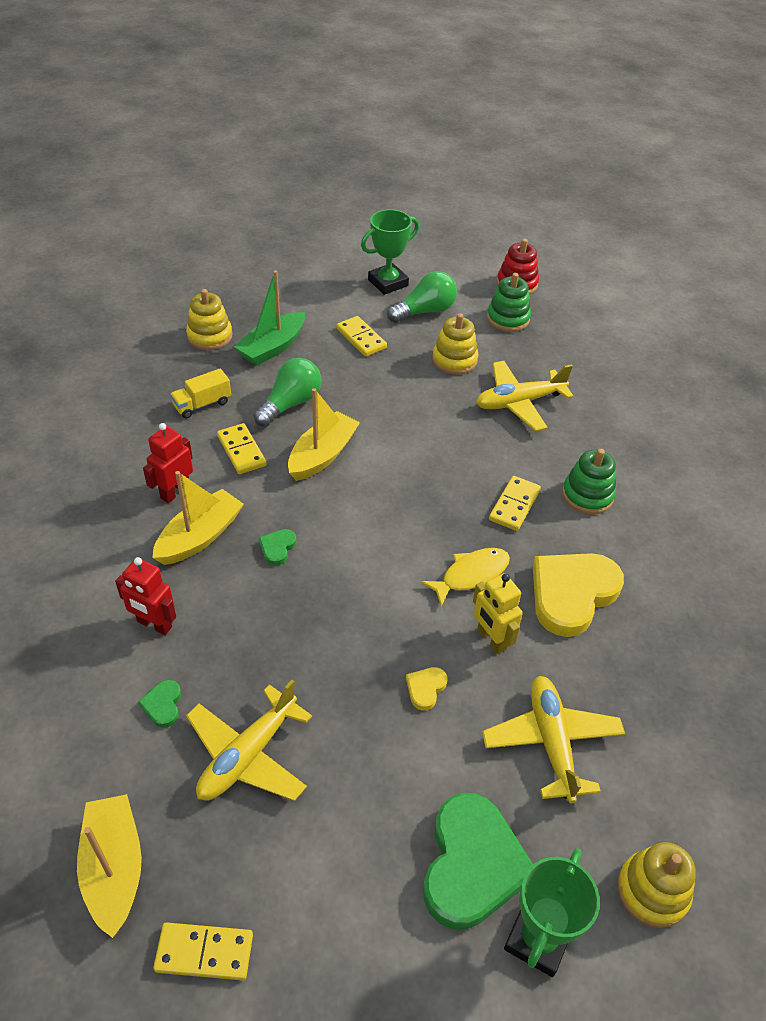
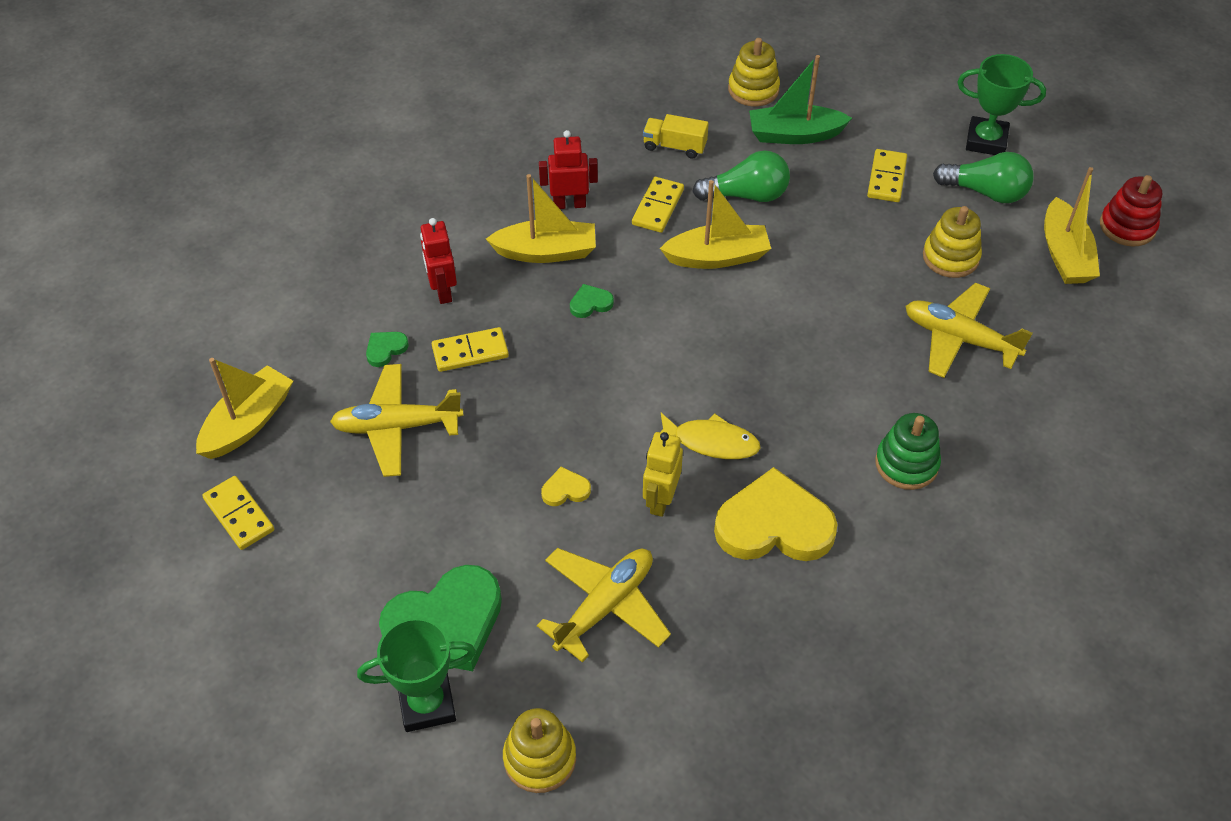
camera: 50 degrees right, 5 degrees up
(508, 319) = (1064, 254): green stacking toy -> yellow boat
(514, 505) = (826, 419): yellow domino -> yellow domino (470, 352)

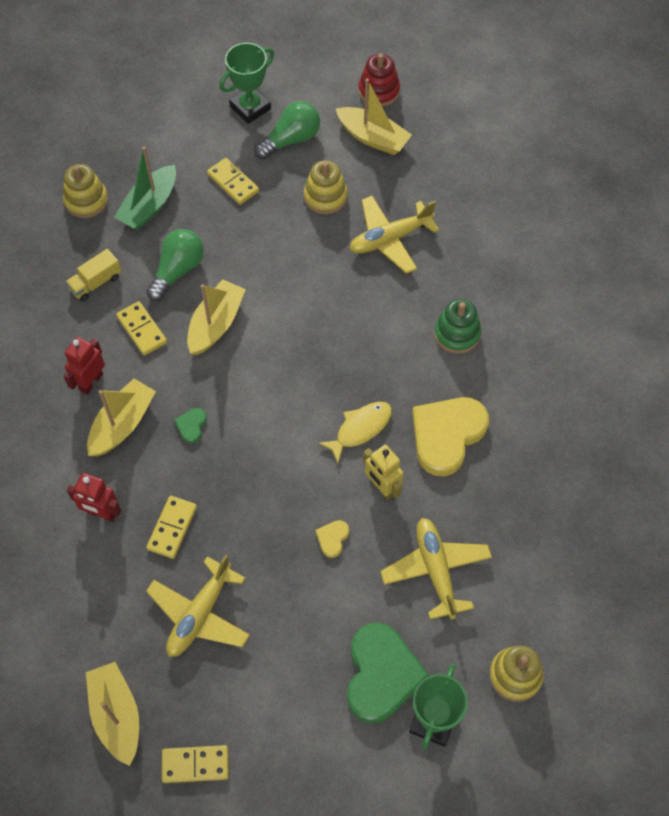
camera: 55 degrees left, 10 degrees up
(385, 349) = (124, 582): green heart -> none

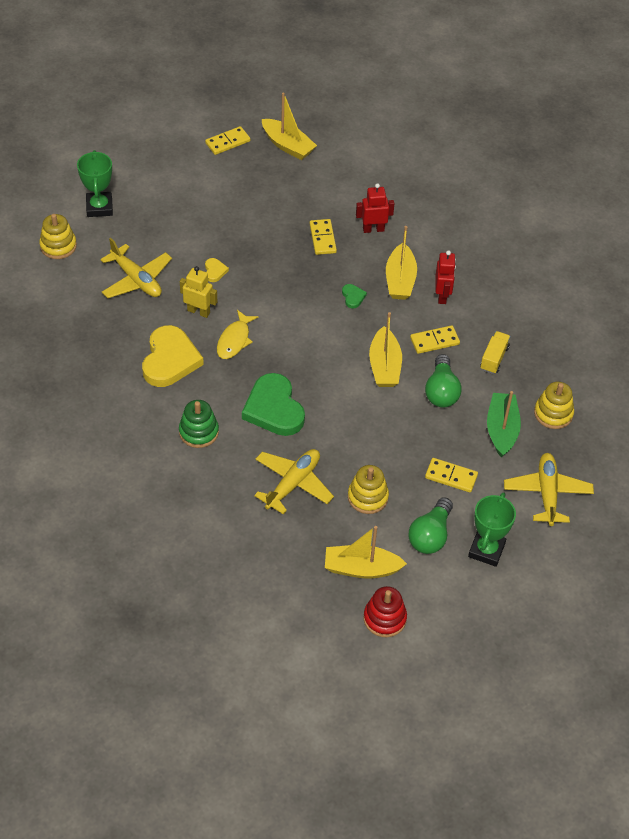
camera: 150 degrees right, 10 degrees down
(142, 329) = (434, 341): yellow domino -> yellow domino turned 45 degrees counterclockwise
(200, 614) = (273, 204): yellow plane -> yellow plane (547, 493)
(381, 675) = (143, 217): green heart -> green heart (274, 409)

